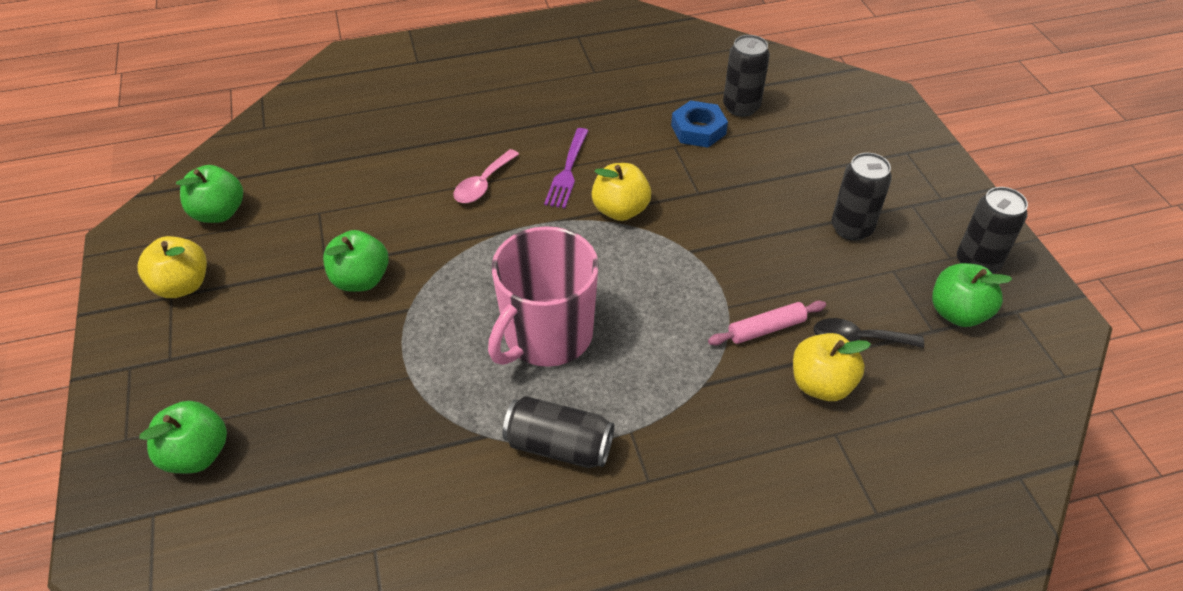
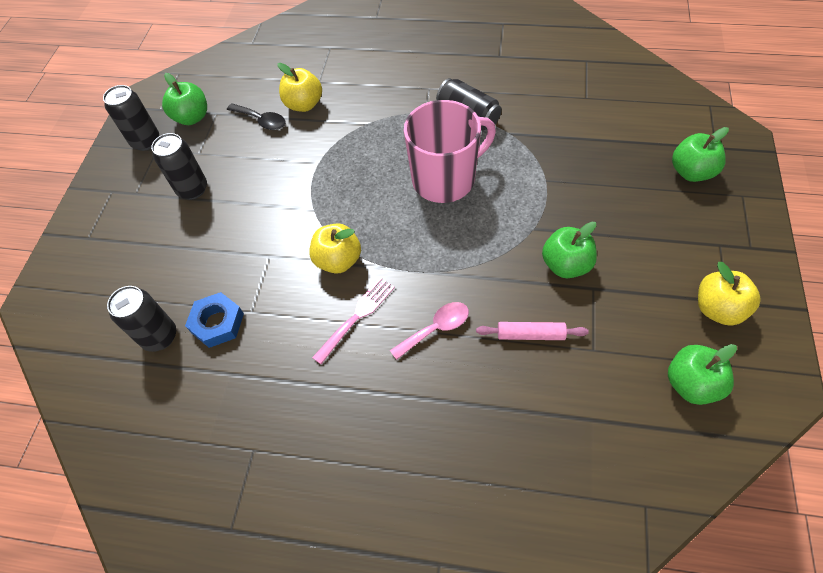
camera: 150 degrees left, 10 degrees up
(567, 170) = (356, 317): purple fork -> pink fork
(766, 329) = (307, 142): pink rolling pin -> pink rolling pin (530, 334)

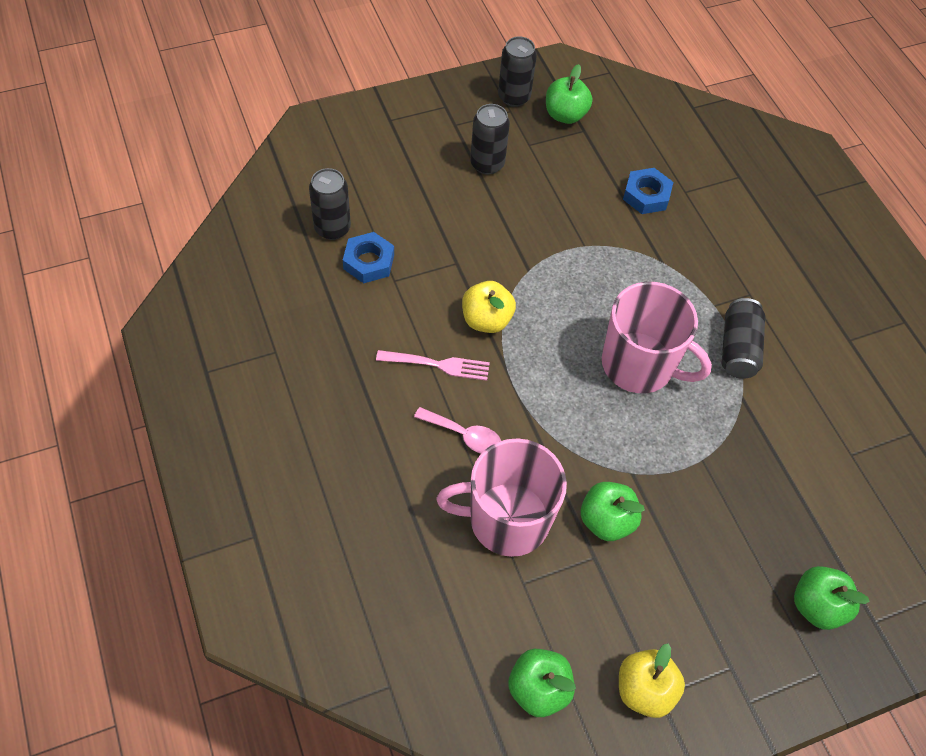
camera: 50 degrees right, 0 degrees up
(261, 121) = (601, 171): black spoon -> none
(304, 104) = (646, 195): yellow apple -> blue nut
(530, 334) = (507, 520): pink rolling pin -> pink mug

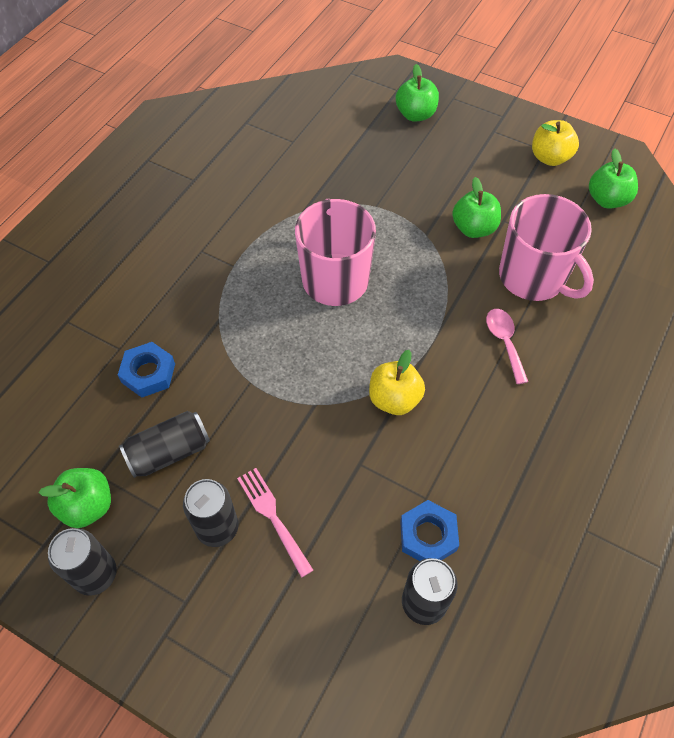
camera: 125 degrees left, 0 degrees up
(437, 365) = (469, 402): pink fork -> pink fork (273, 518)
(738, 348) = (262, 233): black can -> black can (169, 452)

